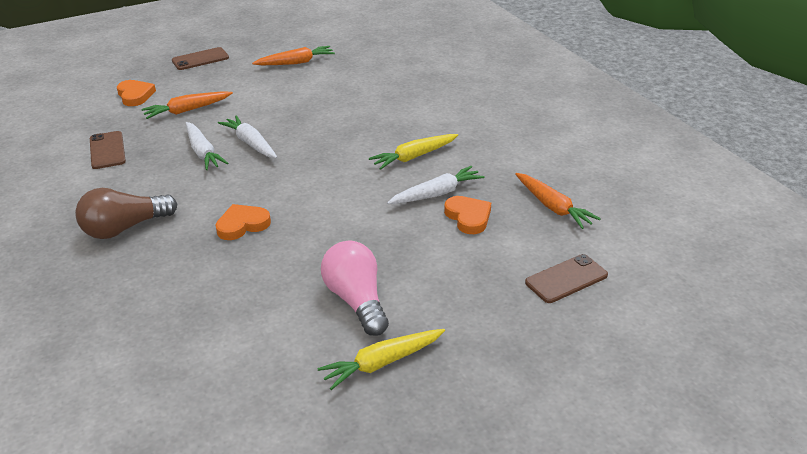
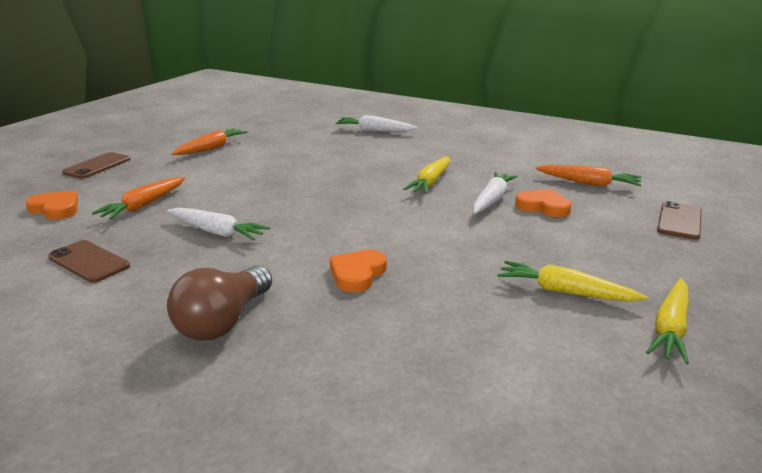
camera: 35 degrees left, 10 degrees down
(251, 143) = (259, 212): white carrot -> white carrot (374, 131)
(356, 300) = (565, 292): pink light bulb -> yellow carrot

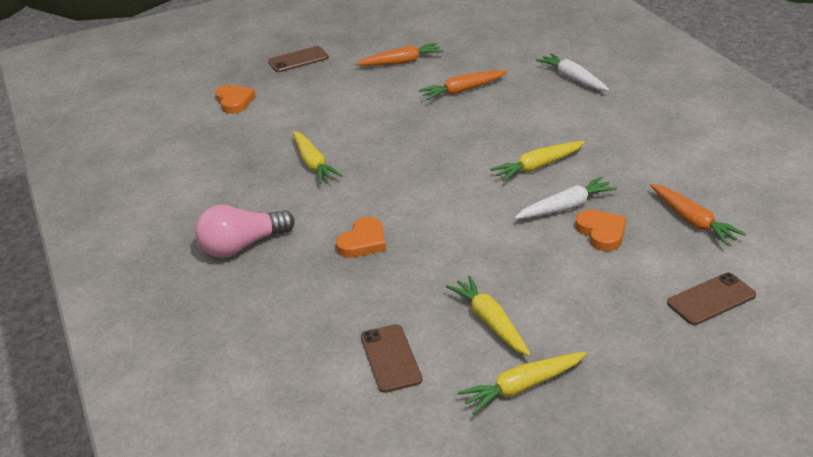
camera: 40 degrees right, 10 degrees up
(89, 262) = (213, 162): brown phone -> brown phone (390, 358)
(143, 205) = (291, 117): orange carrot -> orange carrot (462, 91)
(217, 232) = (313, 164): white carrot -> yellow carrot
(223, 322) = (242, 246): brown light bulb -> pink light bulb
(357, 274) = (363, 242): orange heart -> orange heart turned 150 degrees clockwise

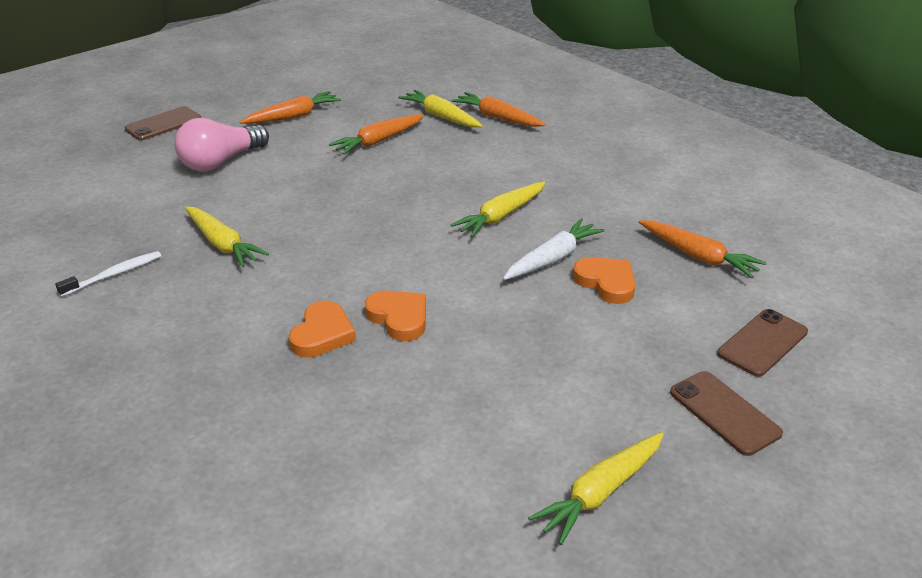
camera: 20 degrees left, 0 degrees up
(230, 177) = (114, 274): none -> white toothbrush
(234, 101) = (93, 180): orange heart -> orange heart (399, 318)
(242, 246) = (157, 363): pink light bulb -> pink light bulb (221, 162)
(390, 358) = (415, 485): brown phone -> brown phone (724, 413)
(490, 322) = (524, 413): yellow carrot -> yellow carrot (441, 116)
(573, 79) = (497, 117): white carrot -> orange carrot

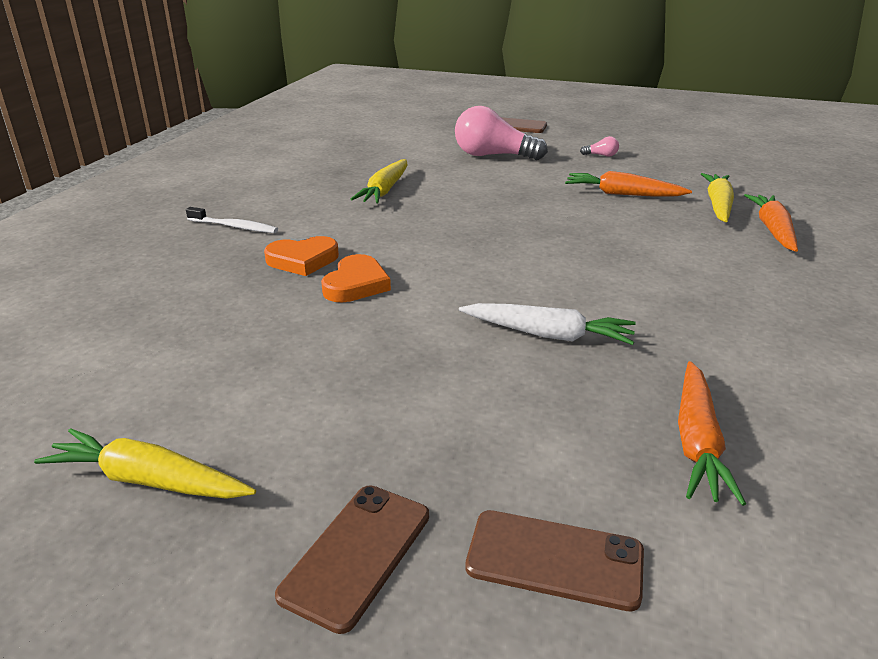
camera: 60 degrees right, 5 degrees down
(114, 274) = (309, 173): white toothbrush -> white toothbrush (234, 227)
(293, 116) = (601, 155): orange carrot -> pink light bulb
(501, 216) = (586, 284): yellow carrot -> none
(606, 283) = (544, 382): orange heart -> none

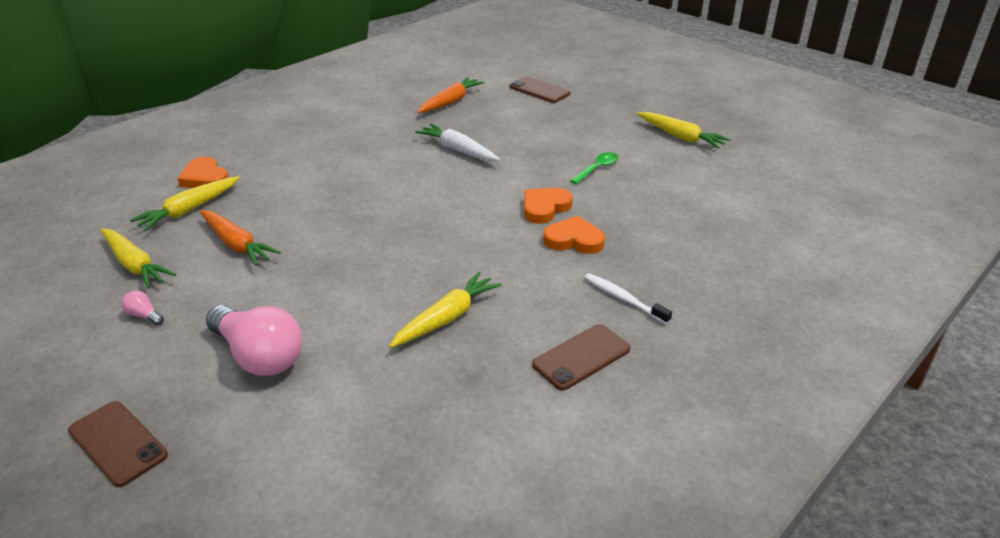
camera: 155 degrees left, 5 degrees up
(307, 357) = (597, 169): none -> green spoon
(357, 554) = (604, 104): brown phone -> brown phone (581, 357)
(669, 171) = (135, 265): none -> yellow carrot
(772, 230) = (205, 178): orange carrot -> orange heart

